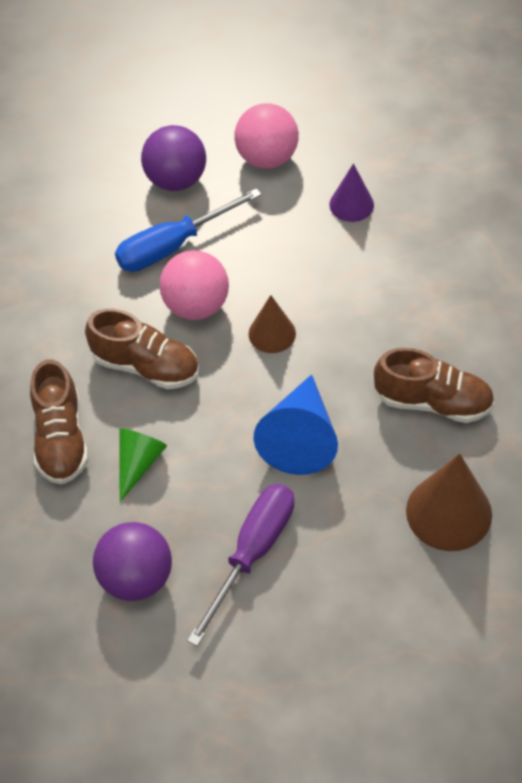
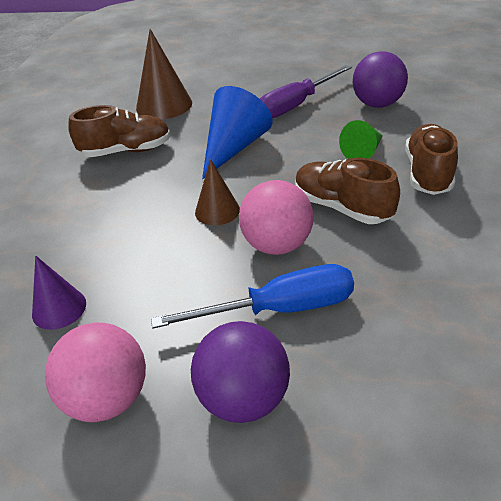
camera: 160 degrees left, 15 degrees down
(433, 402) = (126, 151): brown shoe -> brown shoe turned 135 degrees clockwise

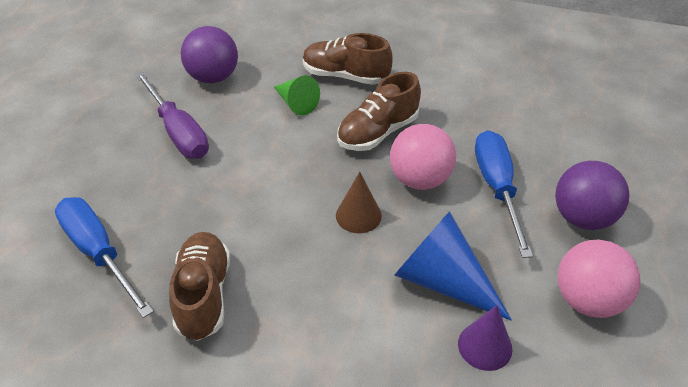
camera: 85 degrees left, 5 degrees up
(164, 105) = (99, 253): brown cone -> blue screwdriver
(234, 148) = (245, 192): blue cone -> blue cone (442, 281)

